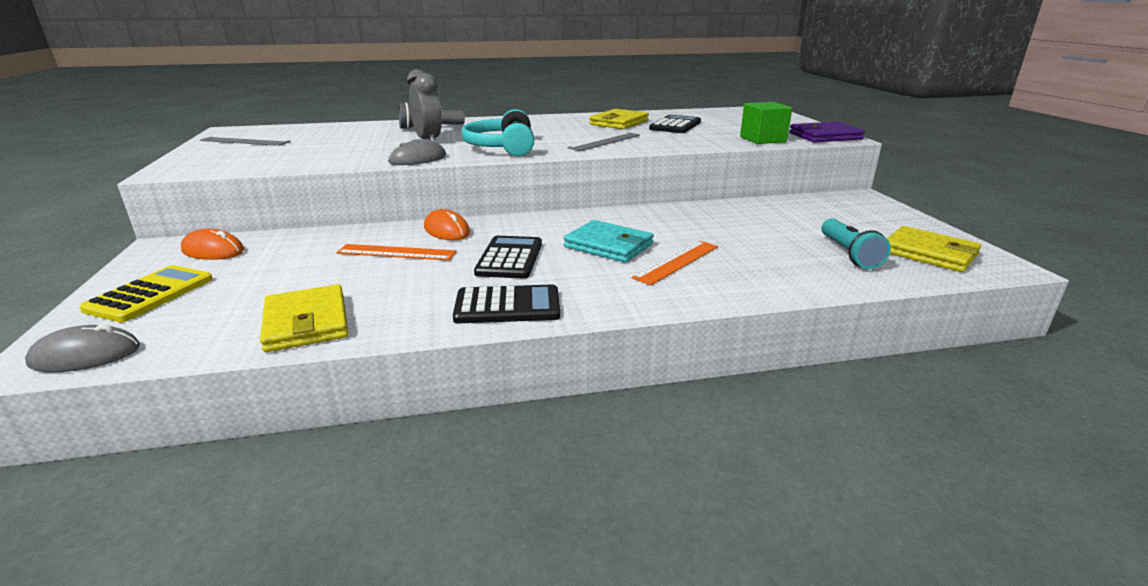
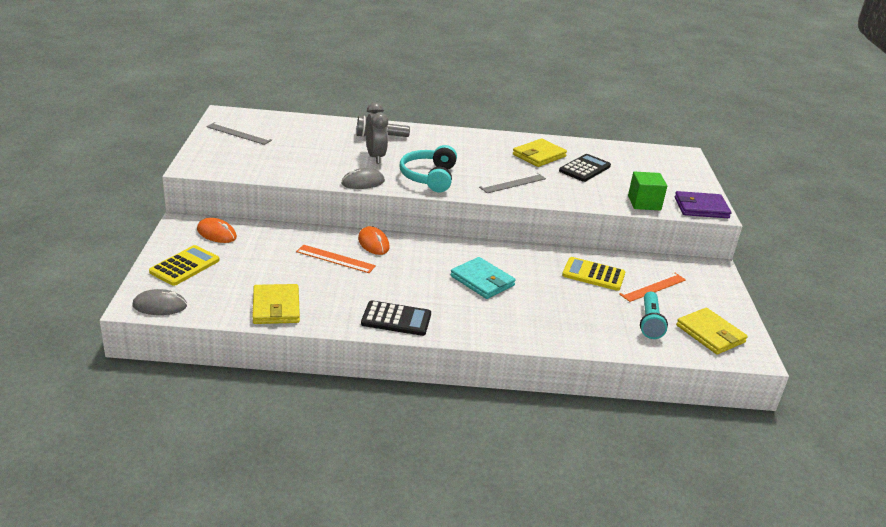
camera: 10 degrees right, 5 degrees up
(509, 258) = (409, 279): black calculator -> none
(677, 262) = (522, 305): orange ruler -> orange ruler (652, 287)
(739, 220) = (593, 275): none -> yellow calculator

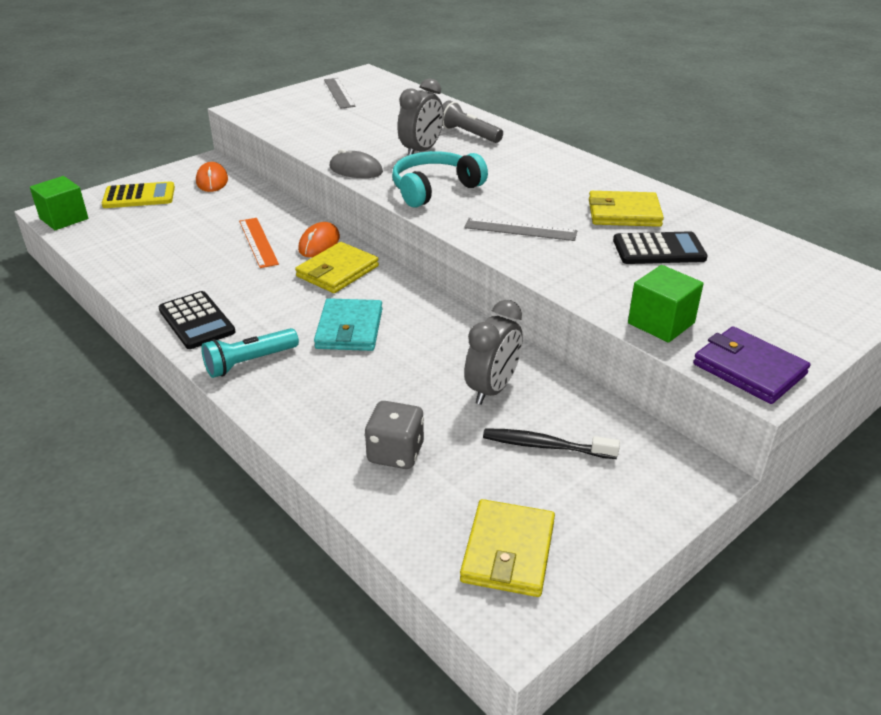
camera: 50 degrees right, 5 degrees up
(160, 306) = (64, 218): grey mouse -> green cube
(276, 307) = (131, 260): yellow wallet -> yellow wallet (337, 271)
(593, 275) = (492, 389): yellow calculator -> grey clock
(609, 324) = (395, 453): none -> grey dice
(650, 323) = (450, 484): turquoise flashlight -> turquoise flashlight (249, 362)
(652, 287) = (545, 446): orange ruler -> black toothbrush

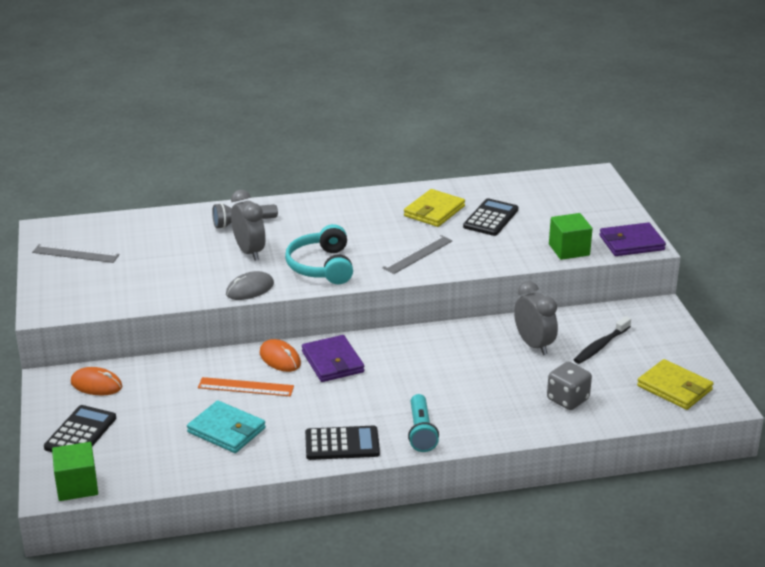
camera: 60 degrees left, 5 degrees down
(139, 196) = (80, 433): yellow calculator -> black calculator
(337, 271) = (332, 362): yellow wallet -> purple wallet
(349, 329) = (417, 378): turquoise wallet -> turquoise wallet (226, 430)

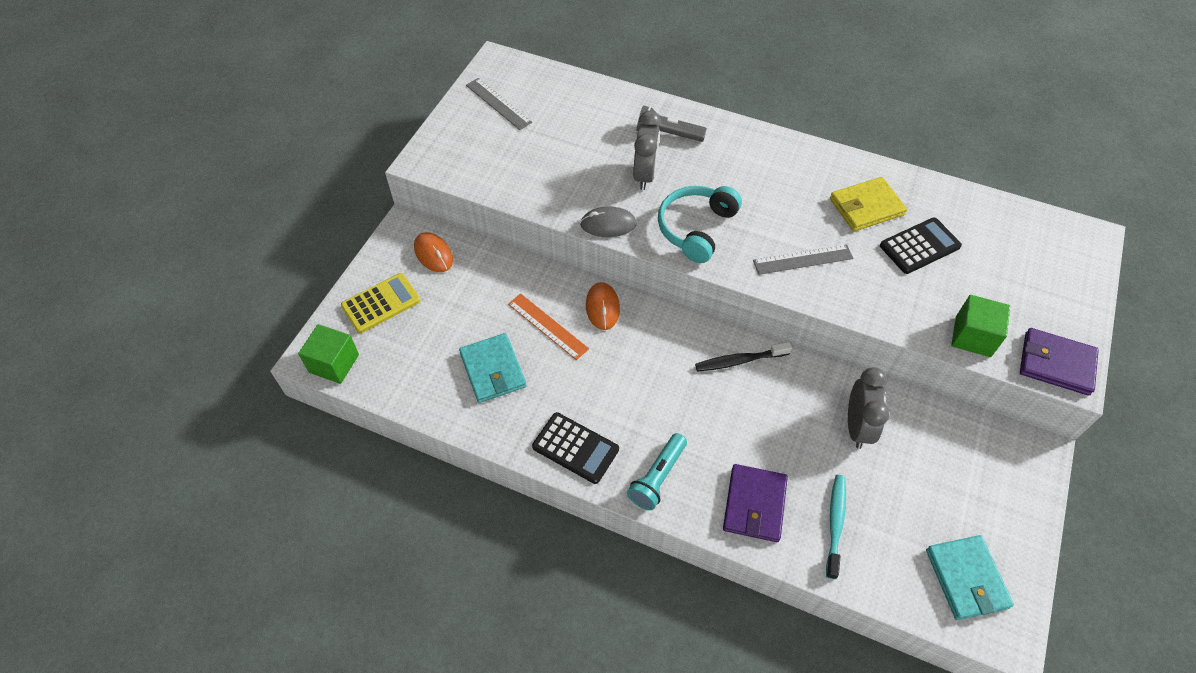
camera: 35 degrees right, 25 degrees up
(80, 433) = (381, 303): black calculator -> yellow calculator
(332, 362) = (645, 338): purple wallet -> purple wallet (754, 504)
(567, 399) = (835, 523): grey dice -> turquoise toothbrush
(600, 346) = (928, 469): black toothbrush -> black toothbrush (739, 361)
(674, 388) = (966, 578): yellow wallet -> turquoise wallet

